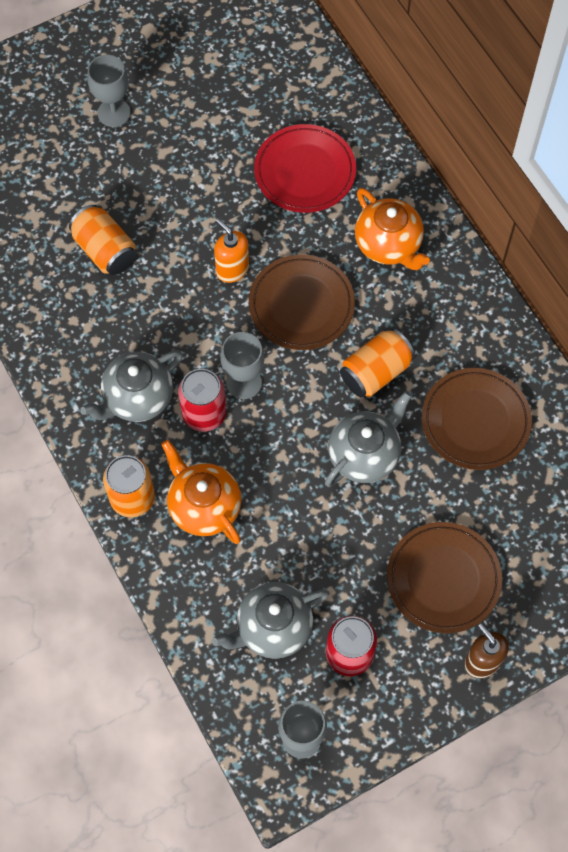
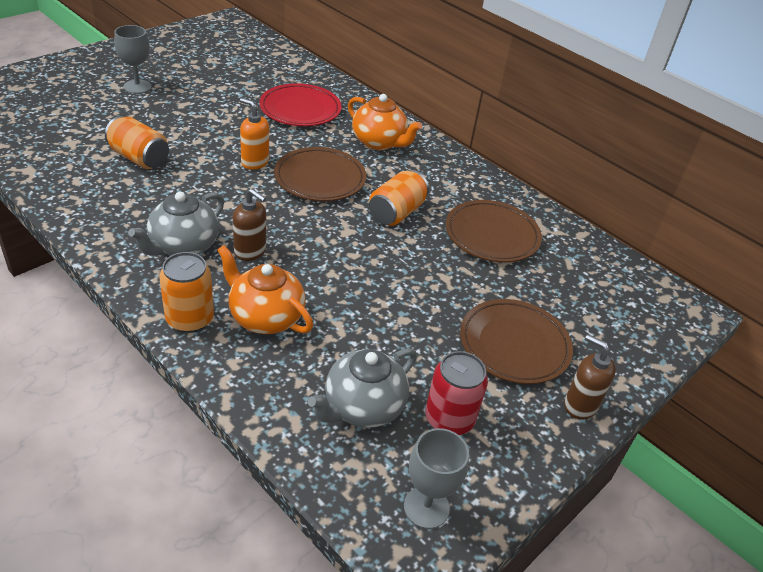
camera: 20 degrees left, 25 degrees down
(204, 413) = (250, 251): red can -> brown soap dispenser
(244, 382) = (282, 228): grey goblet -> none
(365, 454) = (407, 265): grey teapot -> none

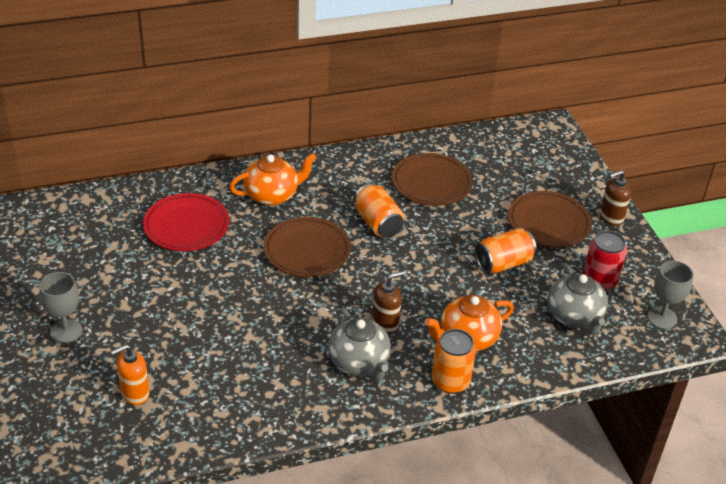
camera: 60 degrees left, 0 degrees up
(139, 158) = (207, 360): orange can -> orange can (503, 263)
(255, 162) = (259, 284): orange soap dispenser -> orange soap dispenser (135, 394)

